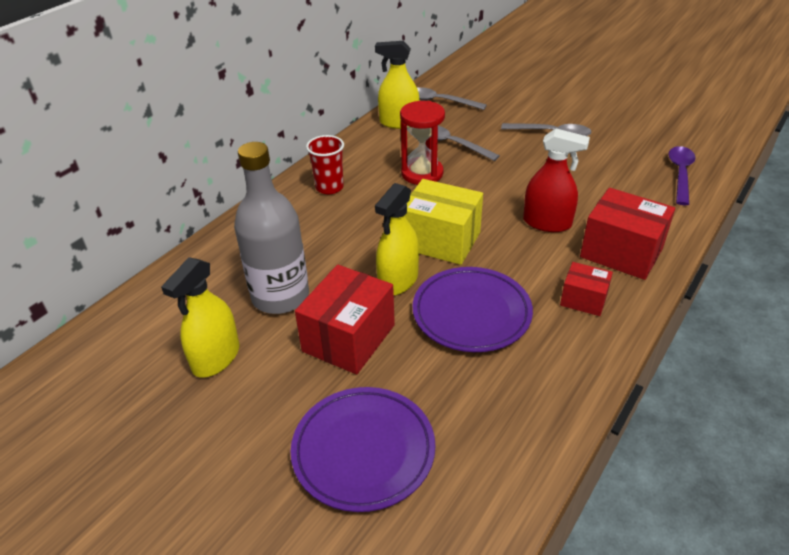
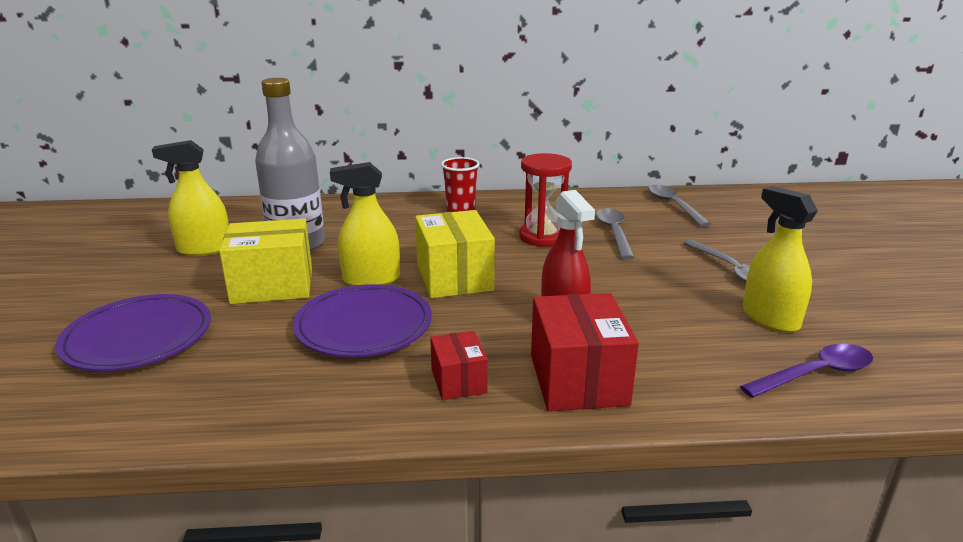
camera: 50 degrees right, 15 degrees down
(348, 338) = (272, 285): red box -> yellow box
(399, 123) = (603, 202): yellow spray bottle -> yellow spray bottle (770, 318)

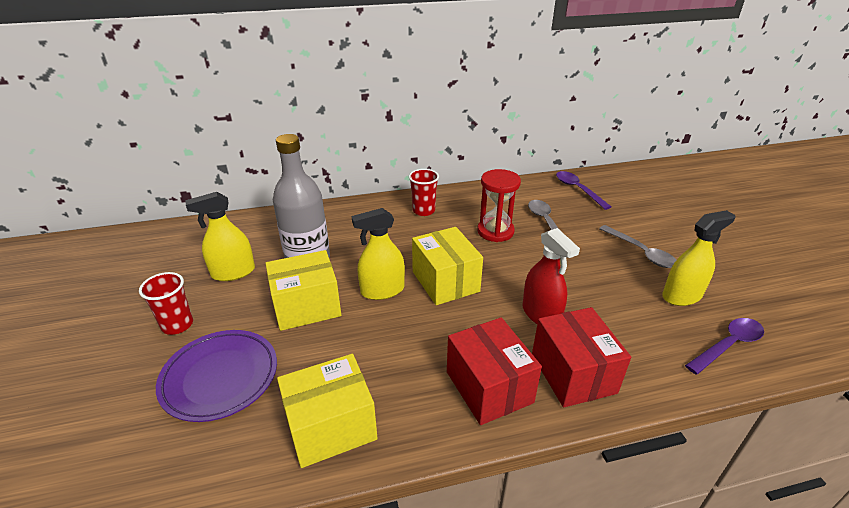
camera: 10 degrees left, 10 degrees up
(117, 288) = (177, 325): none -> red cup
(242, 396) = (331, 426): none -> yellow box
(364, 327) = (396, 341): purple plate -> none
(458, 381) = (489, 387): red box -> red box, size x1.78
(673, 205) = (577, 189): grey spoon -> purple spoon
(770, 318) = (681, 296): yellow spray bottle -> yellow spray bottle turned 105 degrees clockwise

